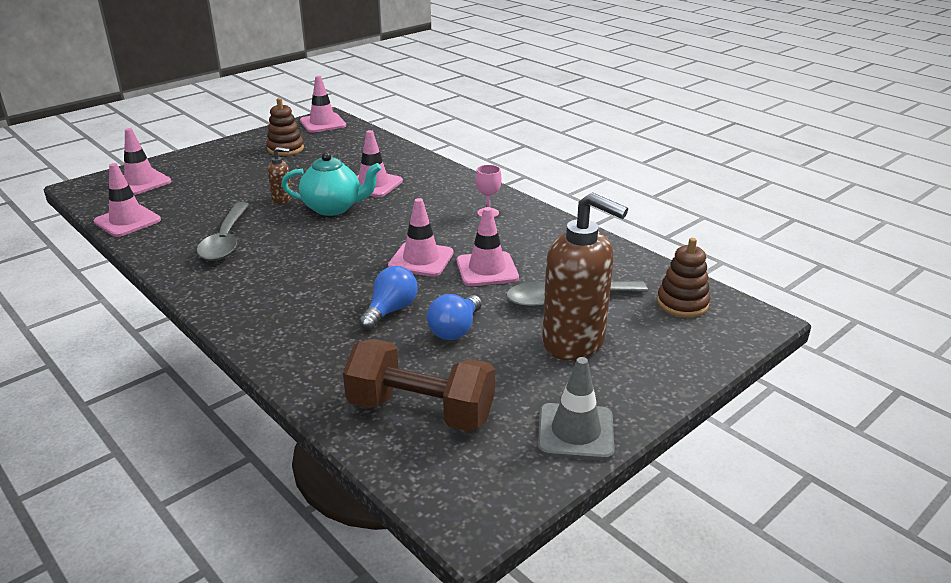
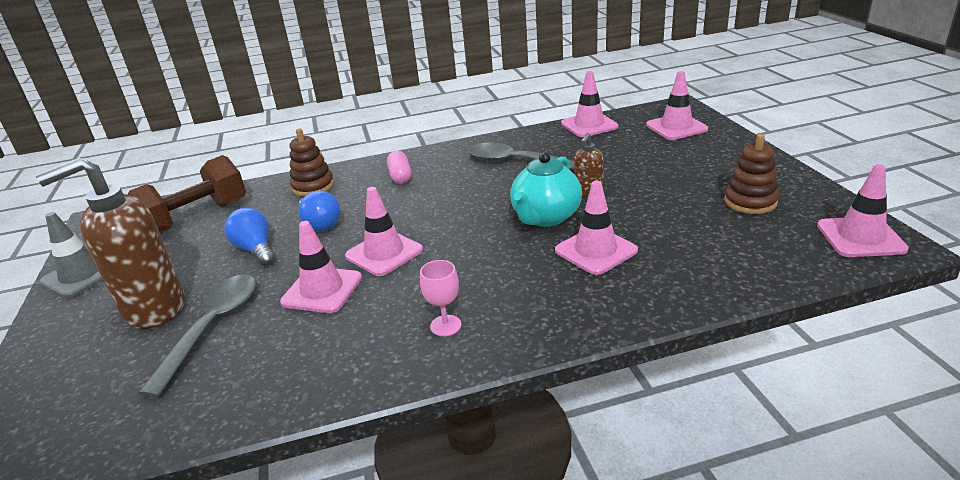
camera: 120 degrees right, 0 degrees up
(270, 298) = (400, 176): none -> pink capsule
(682, 303) = (89, 420): brown stacking toy -> brown stacking toy (313, 186)

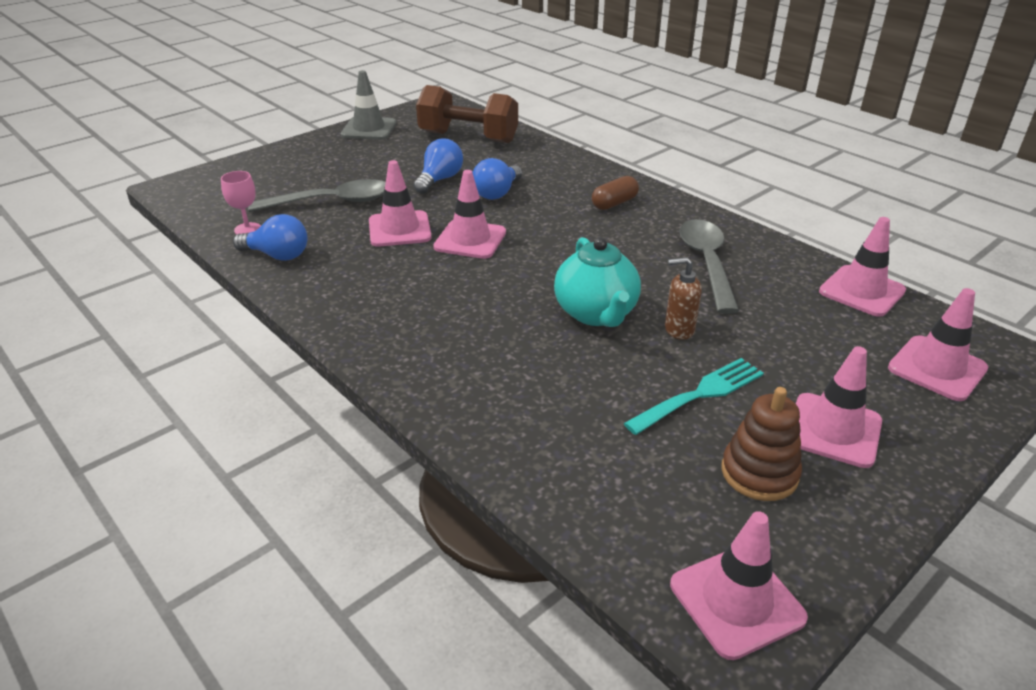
camera: 60 degrees right, 5 degrees up
(154, 309) = (343, 171): brown soap dispenser -> none
(283, 386) = (277, 255): none -> blue light bulb
(313, 186) = (558, 167): brown stacking toy -> none
(400, 176) = (614, 203): pink capsule -> brown capsule
(445, 325) = (378, 305): pink goblet -> pink goblet (247, 229)
(545, 217) = (596, 313): turquoise teapot -> turquoise teapot turned 105 degrees counterclockwise
(595, 251) = (550, 363): pink traffic cone -> pink traffic cone (833, 430)
(664, 201) = (700, 394): none -> turquoise fork

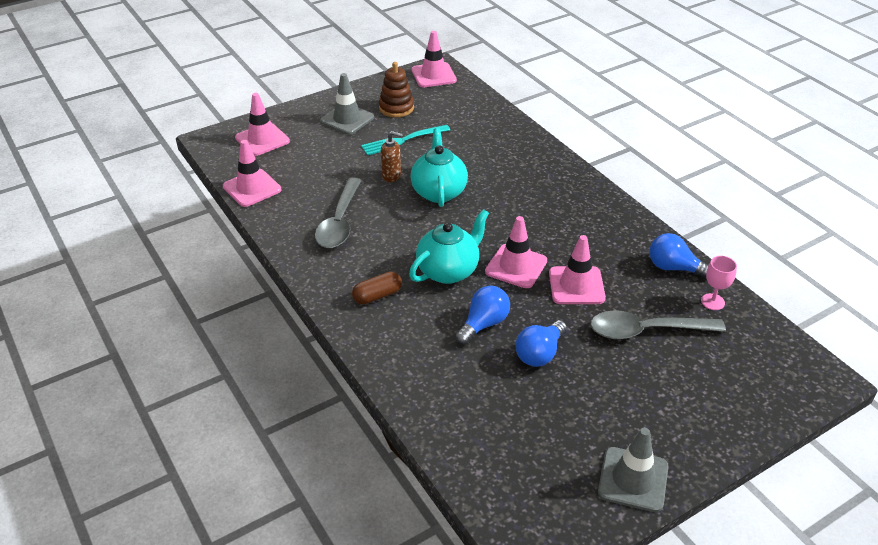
camera: 170 degrees left, 5 degrees up
(468, 137) = (501, 438): brown dumbbell -> none
(547, 229) = (448, 271): none -> turquoise teapot
(833, 430) = (347, 119): pink traffic cone -> grey traffic cone

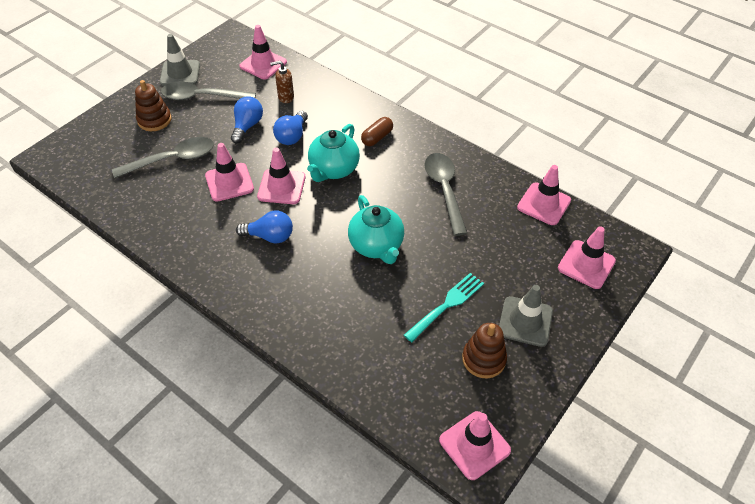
camera: 160 degrees right, 10 degrees up
(391, 176) = (430, 253): brown soap dispenser -> brown soap dispenser (285, 97)
(490, 460) = (263, 64): none -> pink traffic cone
(599, 420) = (202, 97): none -> grey spoon
(673, 397) = (154, 120): none -> brown stacking toy
(674, 268) = (148, 219): blue light bulb -> blue light bulb (270, 236)
(712, 302) = (118, 195): pink goblet -> none

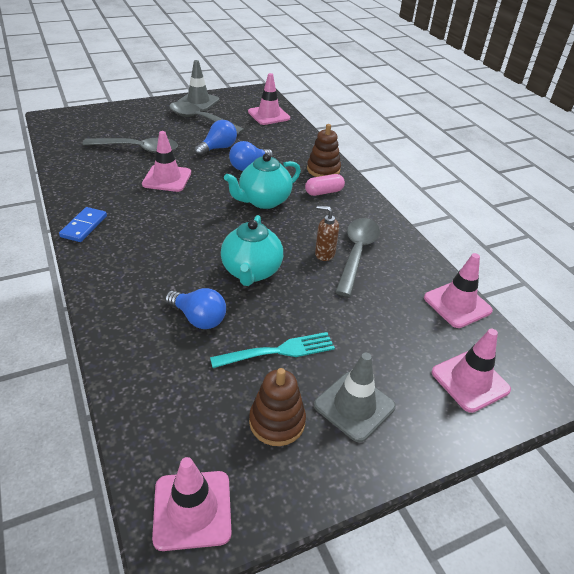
camera: 25 degrees right, 10 degrees down
(154, 120) = (150, 122): brown stacking toy -> brown stacking toy (323, 170)
(200, 267) = (84, 226): none -> blue domino
(270, 236) = (162, 227): blue light bulb -> blue light bulb (198, 318)
(281, 187) = (206, 197): pink traffic cone -> none
(285, 97) = (267, 140): brown soap dispenser -> brown soap dispenser (324, 254)
(377, 137) = (324, 192): brown capsule -> pink capsule

